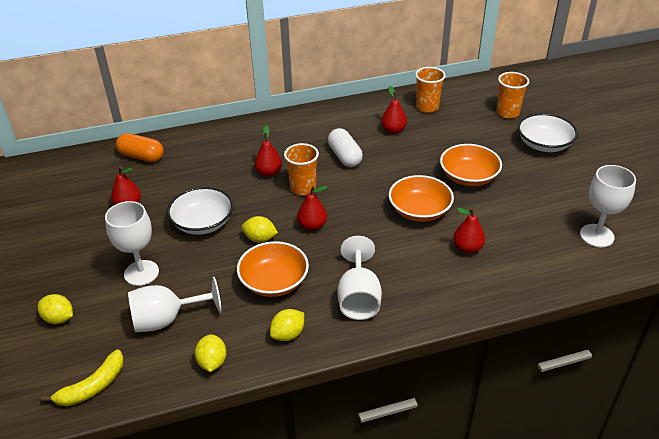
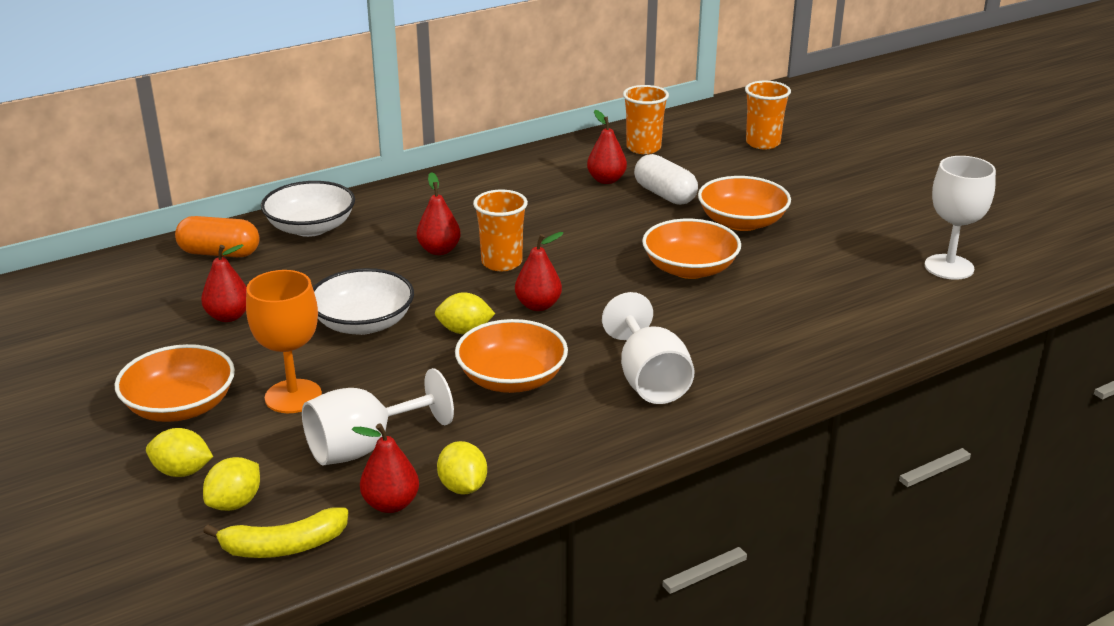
camera: 15 degrees left, 10 degrees down
(76, 269) = (180, 406): none -> orange bowl
(92, 386) = (283, 546): yellow banana -> yellow banana turned 45 degrees clockwise
(141, 273) = (293, 396): white goblet -> orange goblet
(288, 334) = (564, 437): yellow lemon -> yellow lemon (235, 503)
(345, 156) = (548, 218): white capsule -> white capsule (665, 195)
(467, 248) = (778, 303): red pear -> red pear (391, 504)
(544, 144) = (830, 174): white bowl -> white bowl (311, 227)

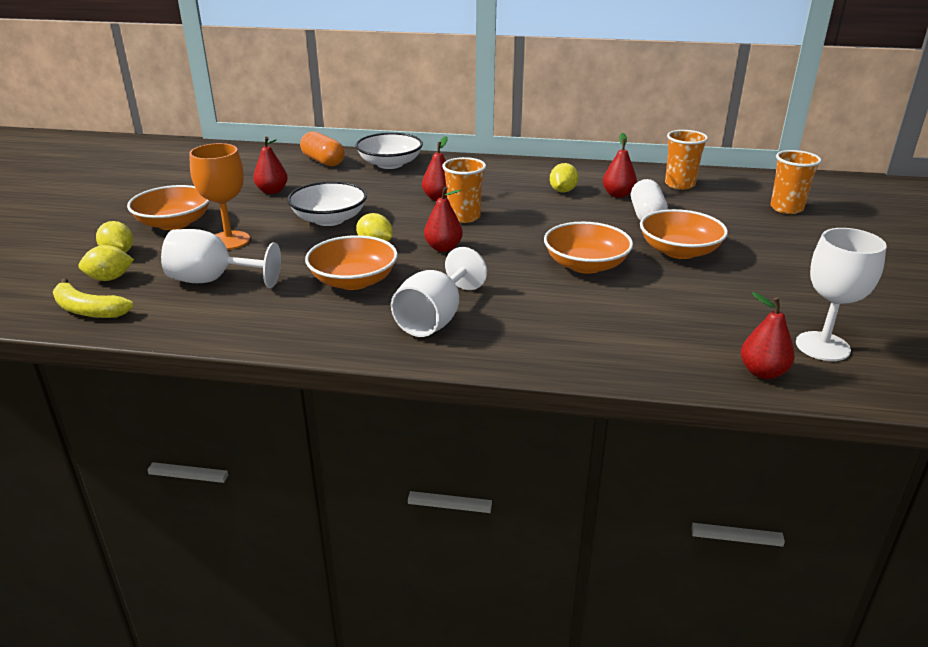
camera: 40 degrees right, 0 degrees up
(391, 504) = (170, 315): red pear -> red pear (762, 372)
(463, 487) = (219, 326): yellow lemon -> yellow lemon (562, 191)

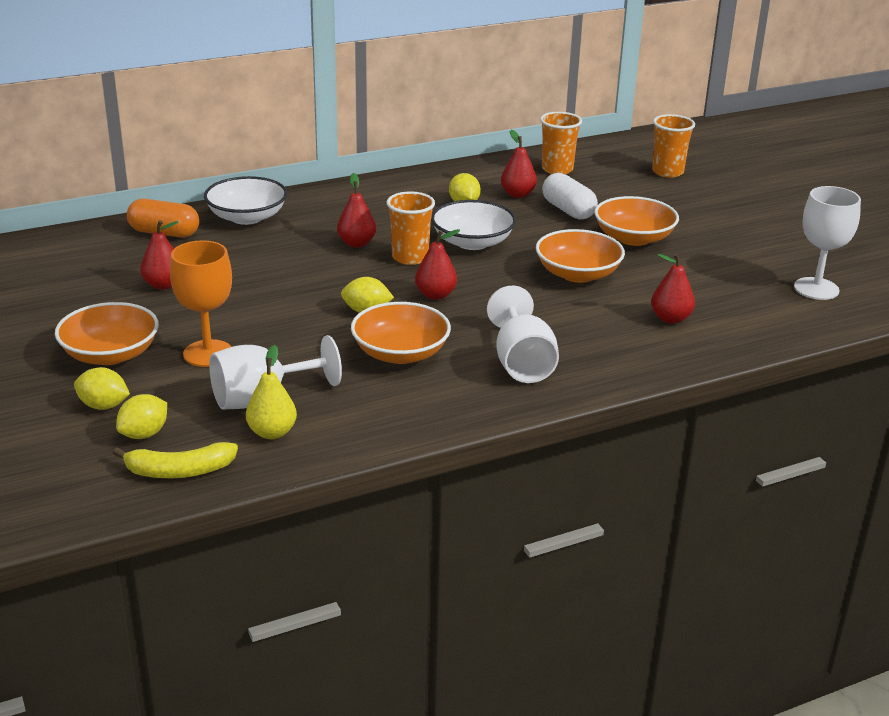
camera: 35 degrees left, 0 degrees up
(182, 306) = (272, 432): none -> yellow pear
(329, 219) = (279, 298): white bowl -> white bowl (472, 242)
(762, 372) = (801, 322): red pear -> red pear (670, 319)

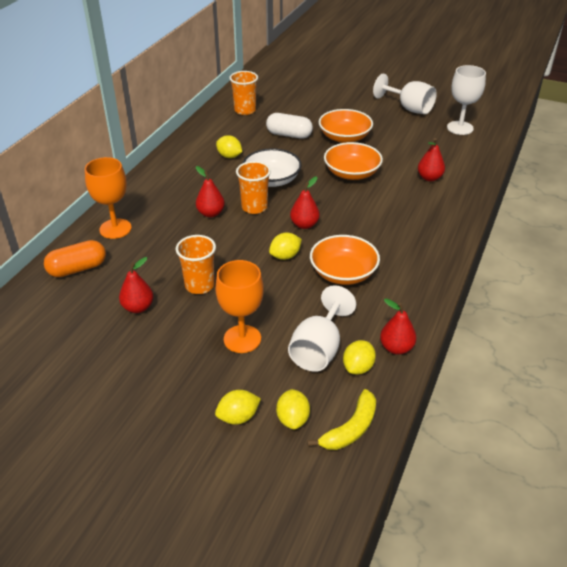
camera: 40 degrees left, 10 degrees up
(110, 354) = (184, 378): orange bowl -> none
(247, 217) = (115, 229): white bowl -> orange goblet
(272, 432) = (358, 367): yellow pear -> yellow lemon
(517, 194) = (248, 136): red pear -> red pear (396, 348)
(522, 363) = (407, 243): white goblet -> white goblet (409, 108)
(667, 172) = (301, 88): orange cup -> orange cup (199, 285)

